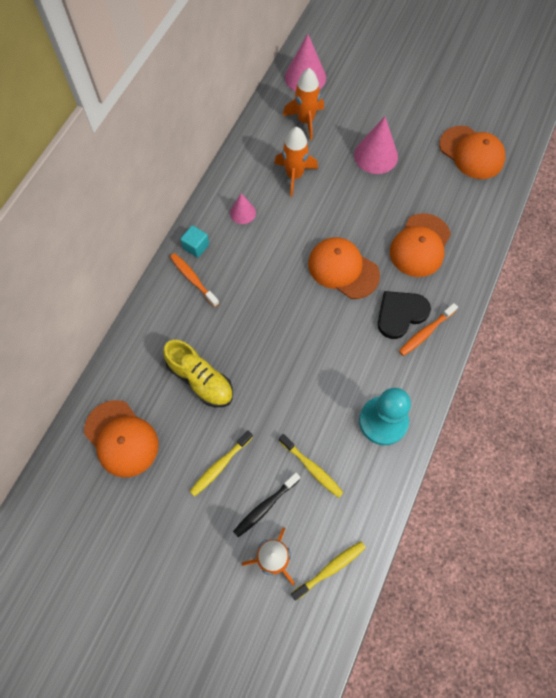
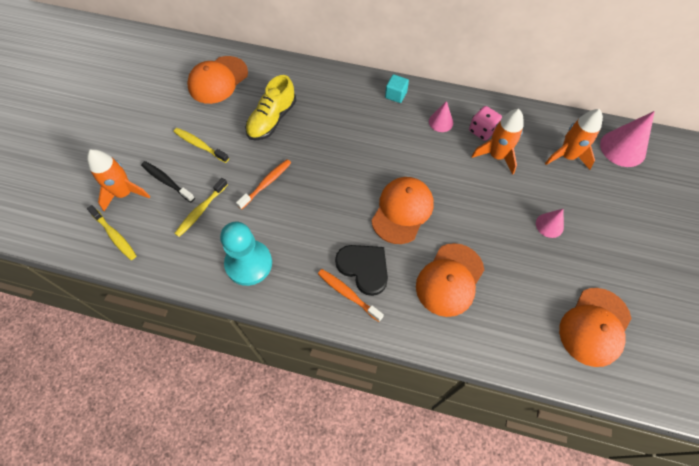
camera: 80 degrees right, 5 degrees down
(193, 279) = (363, 98): orange toothbrush -> orange toothbrush (266, 183)
(262, 179) = (482, 131): none -> pink dice
(376, 155) = (549, 225): pink cone -> pink cone, size x0.57
(420, 245) = (449, 279): orange cap -> orange cap turned 75 degrees counterclockwise

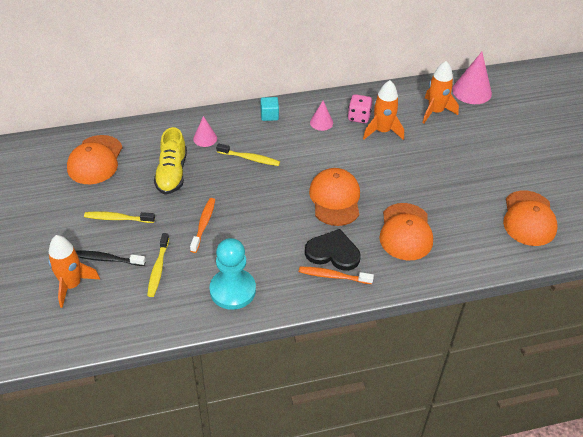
camera: 30 degrees left, 15 degrees down
(115, 236) = (89, 322): yellow toothbrush -> yellow toothbrush (250, 158)
(549, 225) = (454, 164): pink cone -> pink cone (205, 138)

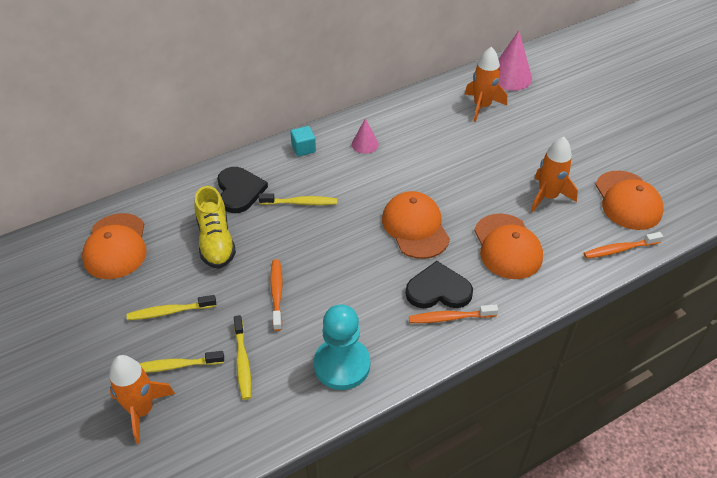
camera: 15 degrees left, 0 degrees up
(107, 259) = (175, 366): black toothbrush -> yellow toothbrush
(205, 138) = (239, 191): pink cone -> black heart
(359, 117) = (403, 129): pink dice -> none
(382, 131) = (435, 139): orange rocket -> orange rocket (547, 196)
(502, 257) = (619, 249): none -> orange toothbrush

